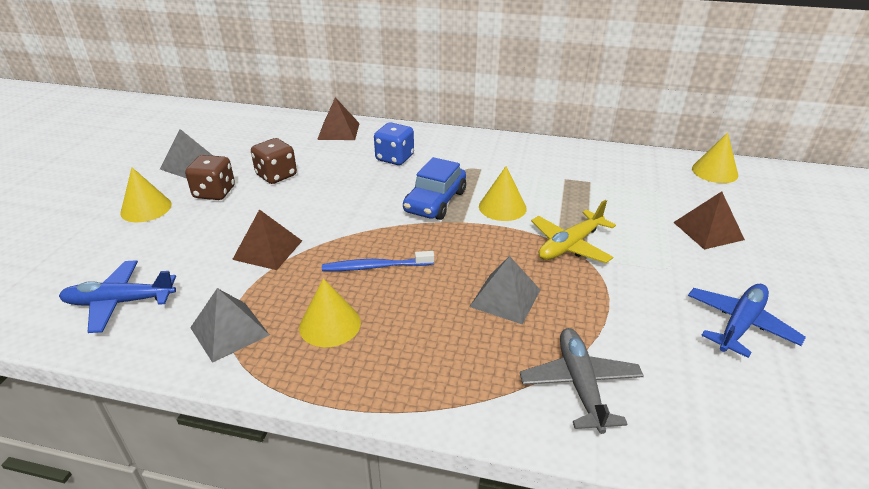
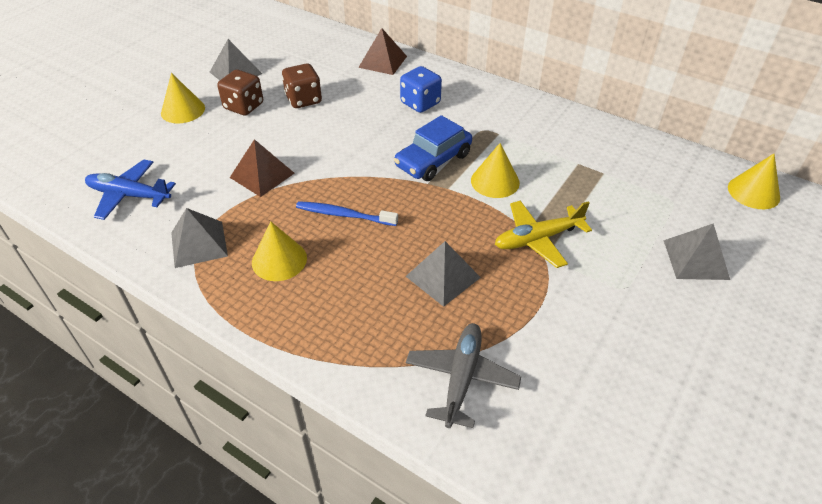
camera: 20 degrees right, 10 degrees up
(708, 231) = (695, 259): brown pyramid -> grey pyramid
(740, 324) = (657, 368): blue plane -> none

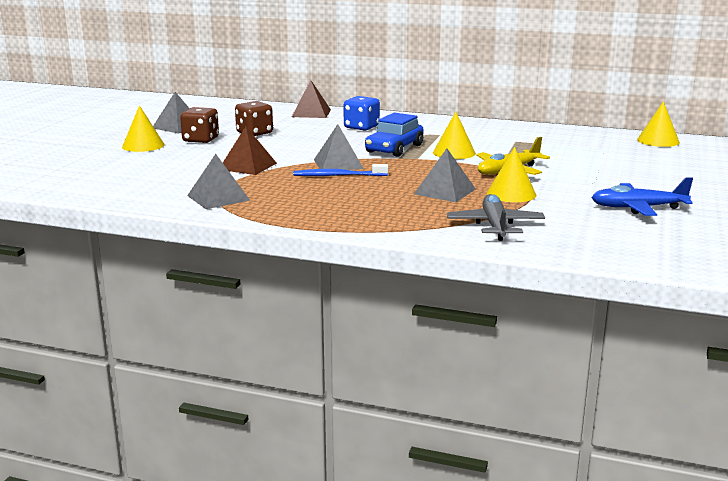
camera: 15 degrees left, 25 degrees down
(129, 195) = (129, 184): blue plane -> blue plane (637, 208)
(279, 260) = (298, 197): yellow cone -> yellow cone (511, 194)
(695, 259) = (635, 168): grey pyramid -> grey pyramid (338, 164)

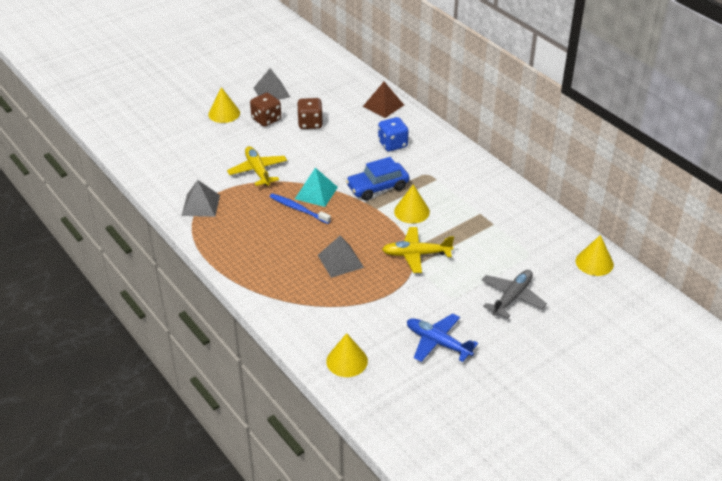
camera: 35 degrees right, 20 degrees up
(247, 166) = (257, 171): brown pyramid -> yellow plane
(338, 164) = (316, 193): grey pyramid -> turquoise pyramid
(495, 226) = (319, 316): grey plane -> grey plane (512, 297)
(511, 194) = (379, 284): yellow cone -> yellow cone (347, 361)

